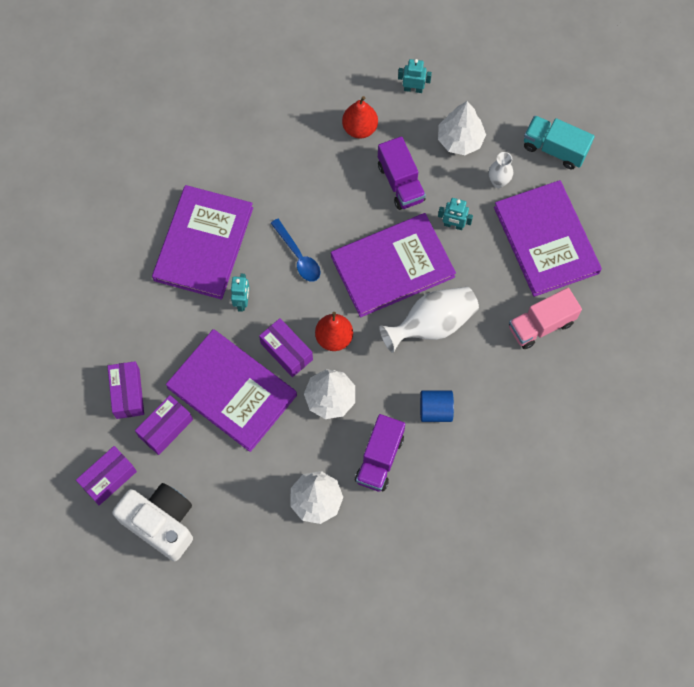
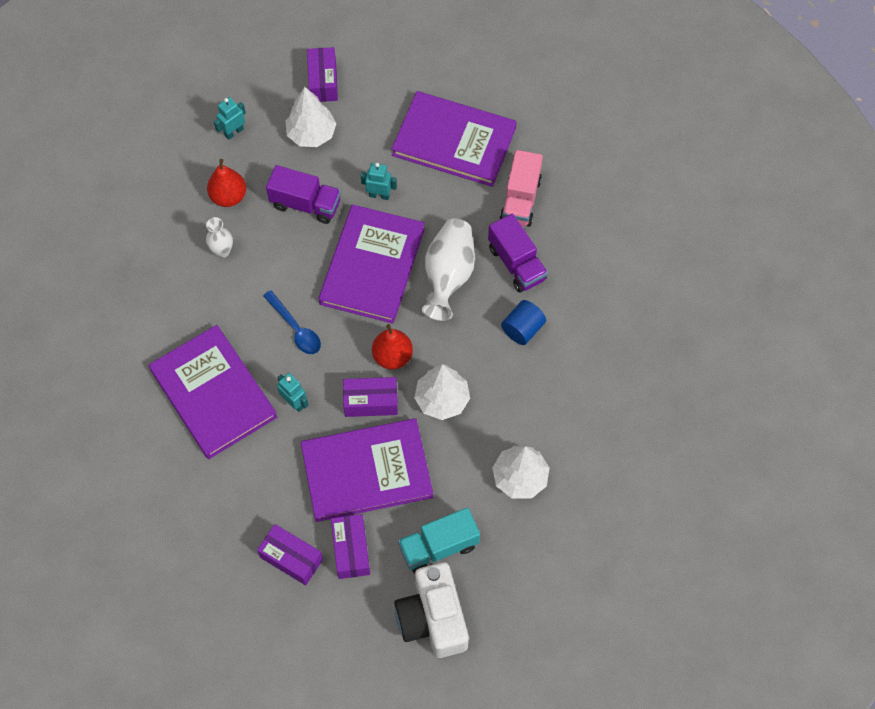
camera: 50 degrees left, 5 degrees down
(108, 478) = (354, 632): purple box -> purple box (323, 82)
(161, 523) = (432, 618): white camera -> white camera turned 90 degrees counterclockwise
(298, 256) = (295, 329): blue spoon -> blue spoon turned 45 degrees clockwise
(379, 459) = (526, 402): purple truck -> purple truck (516, 263)
(453, 225) = (379, 195): turquoise robot -> turquoise robot turned 135 degrees counterclockwise
(498, 182) = (373, 135): white vase -> white vase (222, 251)
(554, 149) = (384, 76): turquoise truck -> turquoise truck (439, 546)

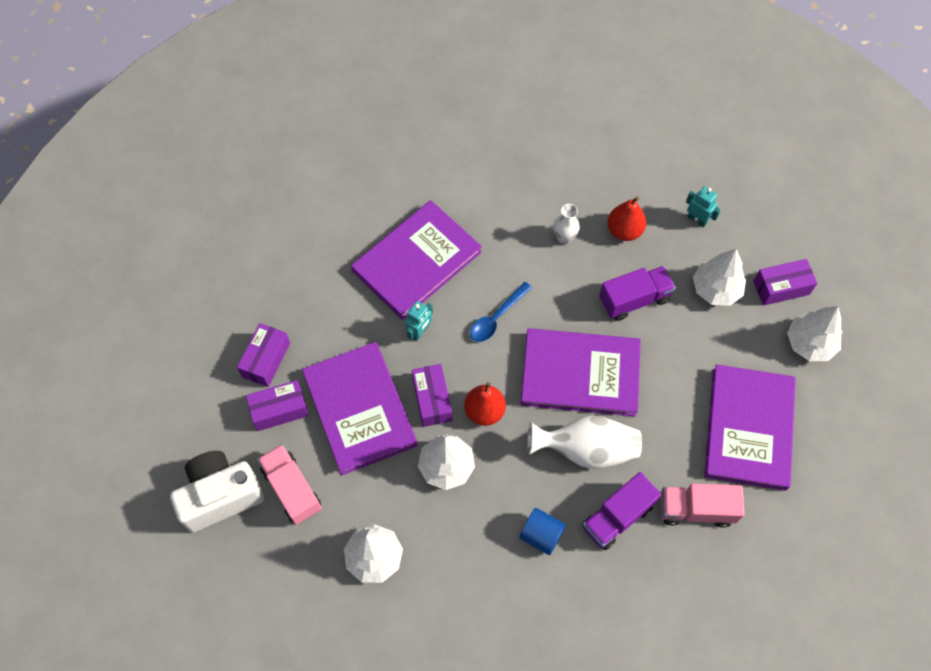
camera: 80 degrees right, 0 degrees up
(306, 204) = (634, 299): purple truck -> purple truck turned 120 degrees counterclockwise
(379, 195) = (663, 366): turquoise robot -> none
(383, 74) = (809, 343): none -> white tree
(439, 546) = (292, 489): turquoise truck -> pink truck

